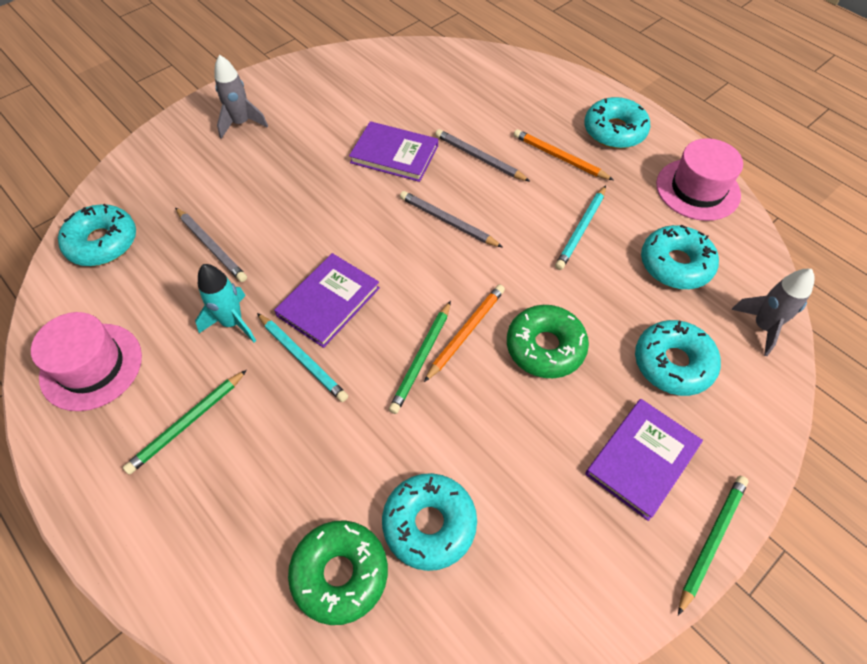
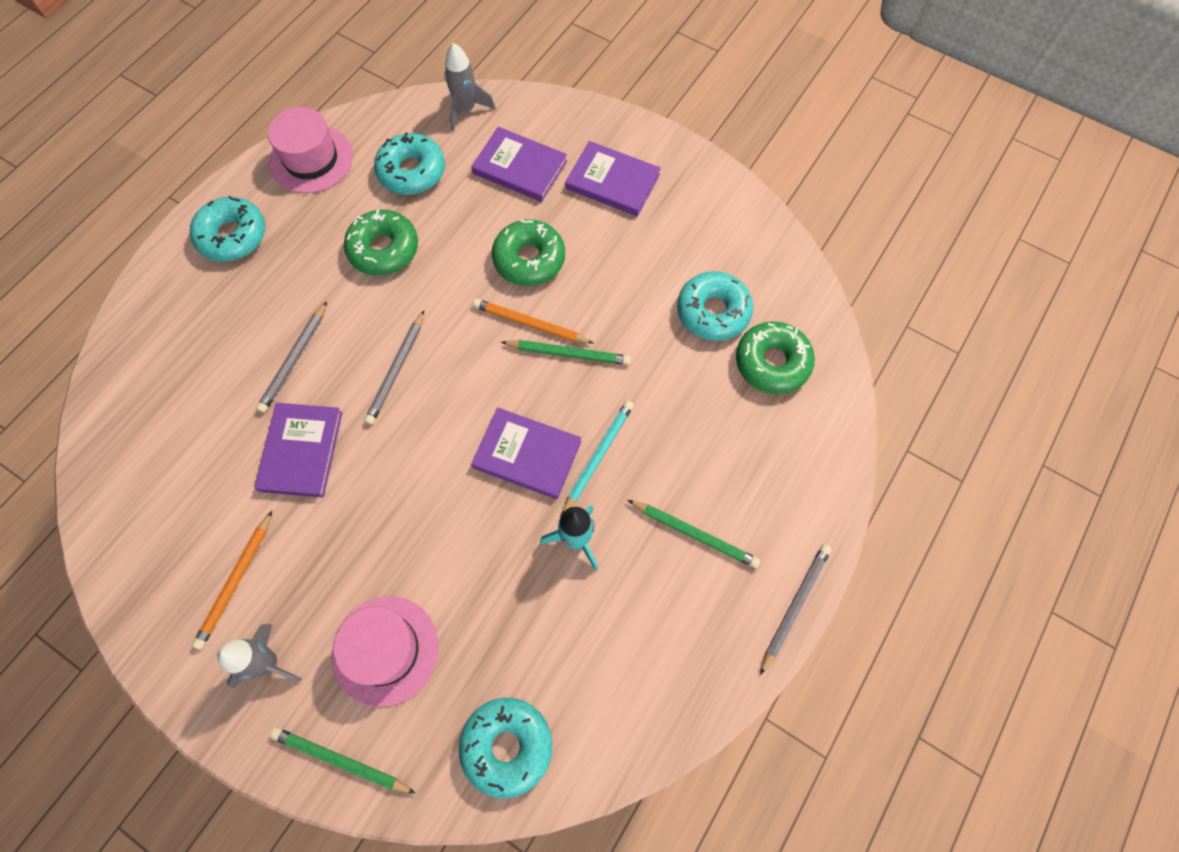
camera: 105 degrees left, 10 degrees up
(91, 366) = (667, 662): pink hat -> pink hat (385, 650)
(211, 246) = (483, 608): grey pencil -> grey pencil (794, 606)
(559, 157) = (282, 281): orange pencil -> orange pencil (236, 581)
(581, 229) = (384, 249): turquoise pencil -> green donut
(673, 363) = (519, 167): turquoise donut -> purple book
(711, 541) = (661, 137): green pencil -> green pencil (341, 760)

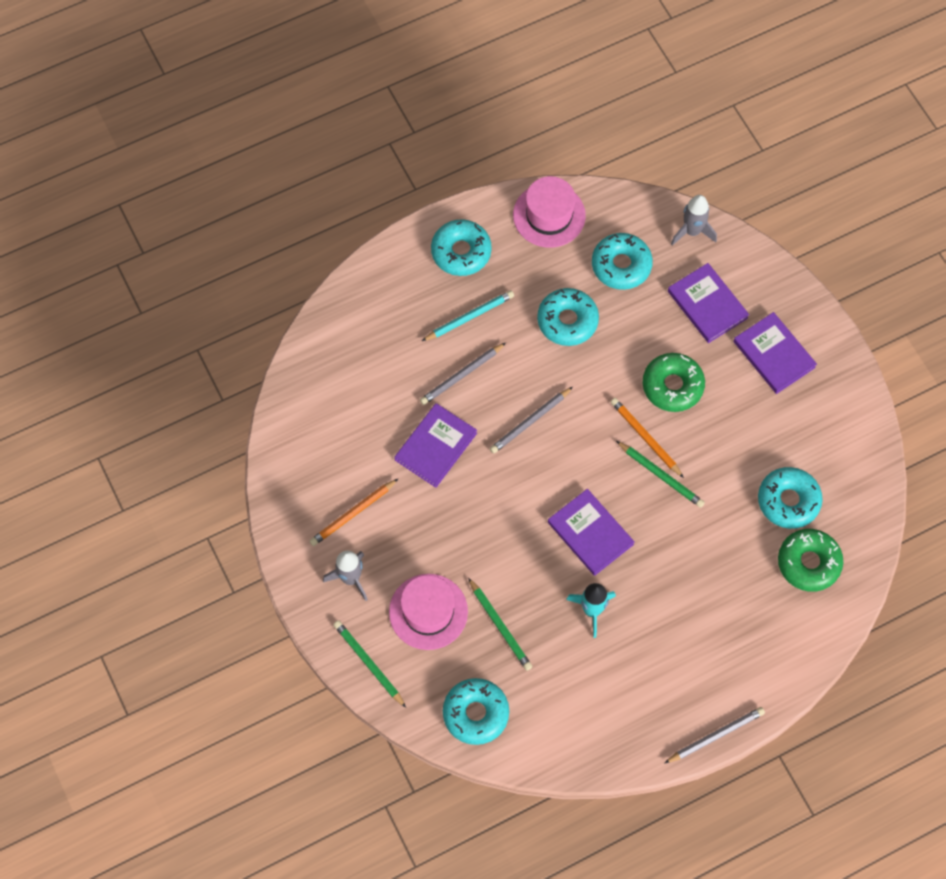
camera: 30 degrees right, 0 degrees up
(384, 249) = (567, 321): green donut -> turquoise donut
(598, 456) = (639, 562): turquoise pencil -> turquoise pencil (469, 317)
(694, 534) = (676, 651): green pencil -> green pencil (500, 626)

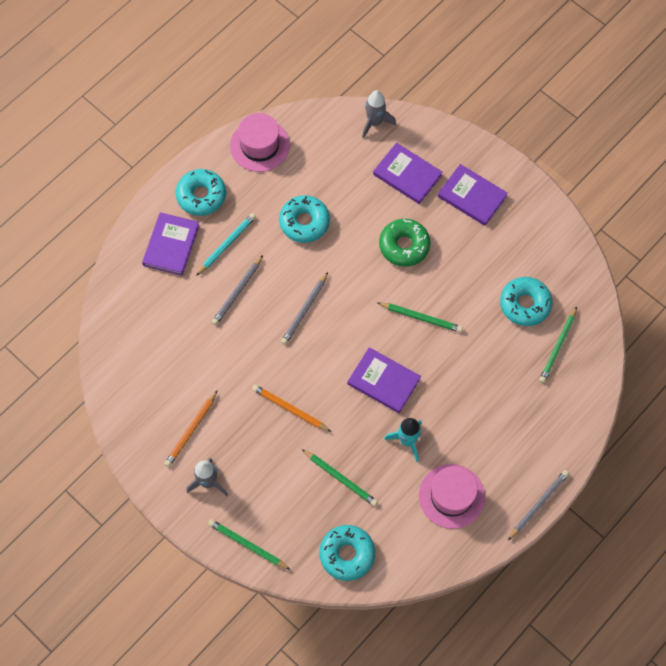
camera: 20 degrees left, 0 degrees up
(428, 611) = (279, 487): pink hat -> pink hat (451, 496)
(435, 446) = (237, 354): purple book -> purple book (171, 245)
(621, 265) = (330, 166): turquoise donut -> none
(645, 438) = (398, 293): orange pencil -> orange pencil (290, 409)
(808, 563) = (558, 346): green donut -> green pencil

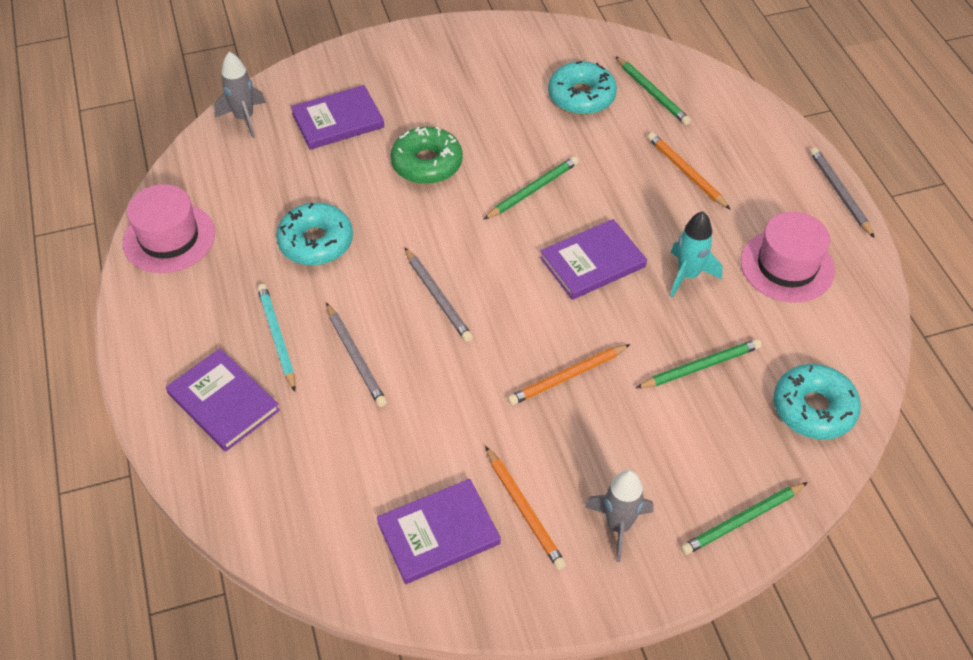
camera: 60 degrees left, 15 degrees down
(201, 196) = (182, 333): turquoise donut -> none
(472, 196) = (413, 80): purple book -> purple book (438, 533)
(495, 401) = (686, 172): none -> orange pencil

